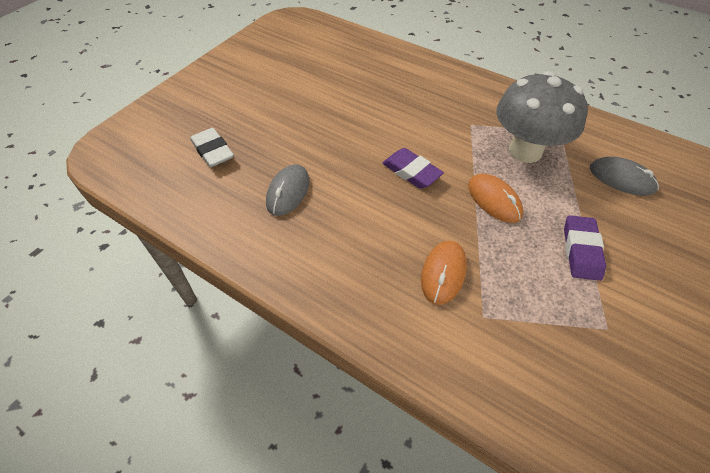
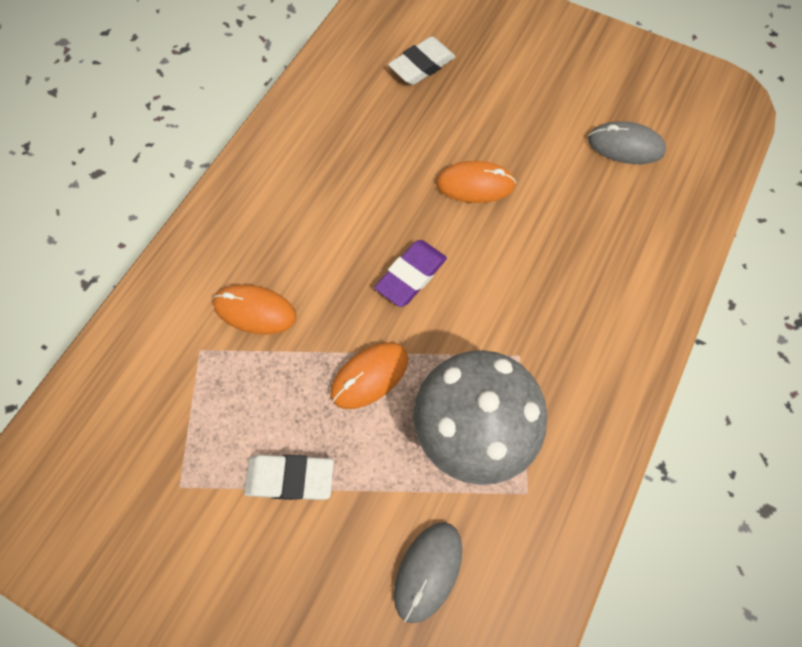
camera: 85 degrees right, 15 degrees up
(288, 192) = (365, 147): grey mouse -> grey mouse (625, 146)
(336, 132) = (475, 185): none -> orange mouse
(581, 250) = (290, 478): purple eraser -> white eraser

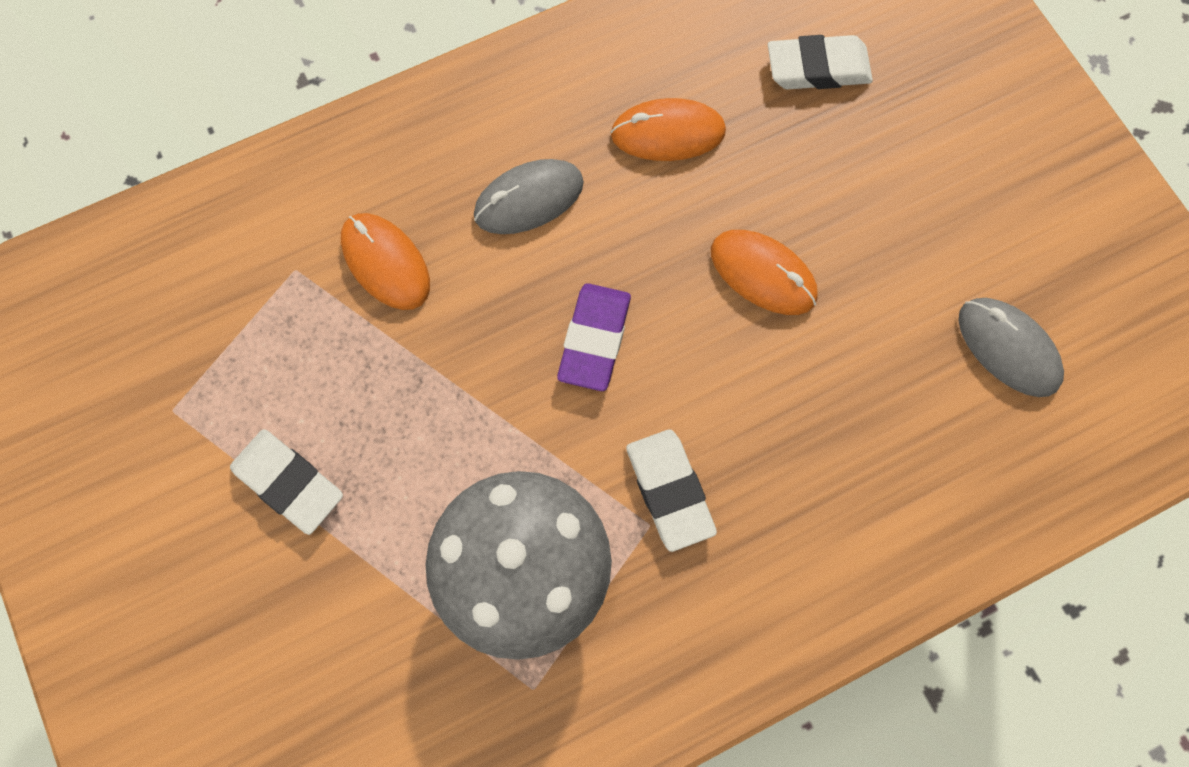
camera: 35 degrees right, 5 degrees up
(369, 376) = (457, 428): orange mouse -> orange mouse (668, 133)
(411, 276) = (594, 339): purple eraser -> purple eraser turned 60 degrees counterclockwise
(428, 571) = (359, 691): grey mouse -> grey mouse (529, 199)
(515, 329) = (669, 490): none -> white eraser

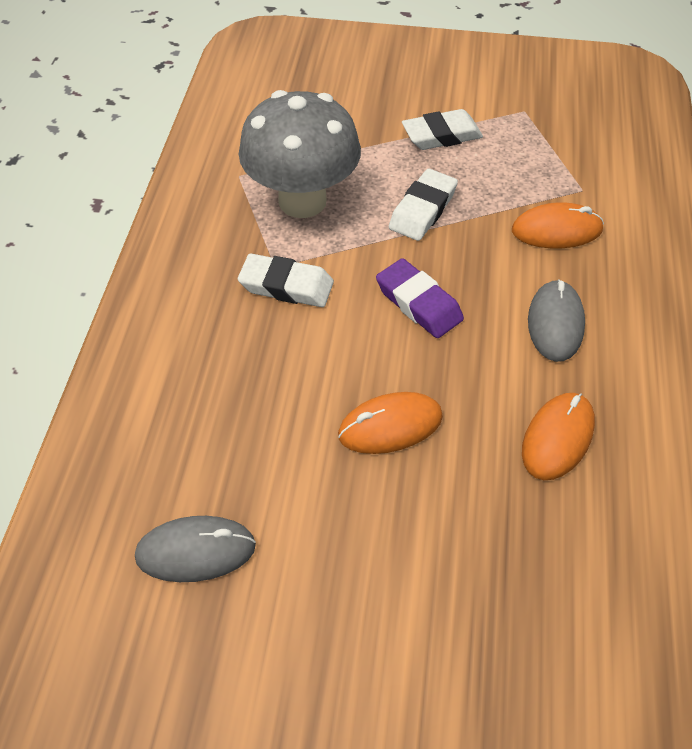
camera: 125 degrees right, 20 degrees down
(817, 68) = (553, 593): white eraser -> white eraser (422, 210)

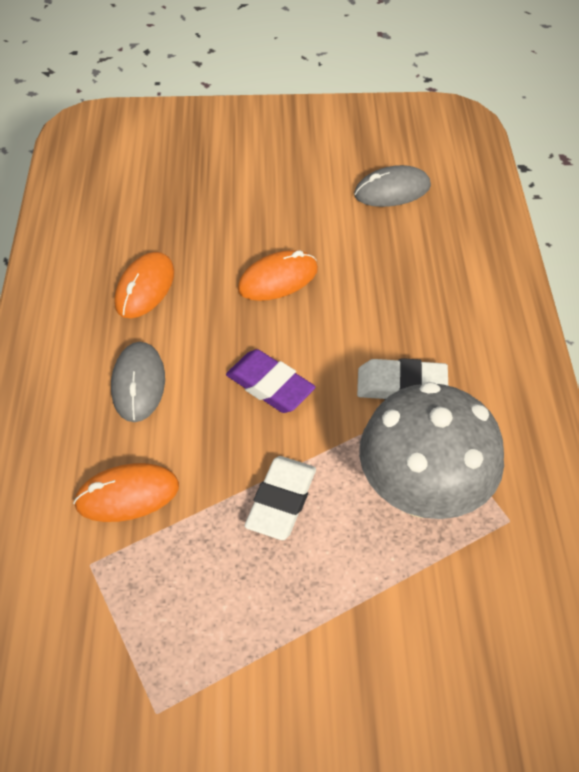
camera: 170 degrees right, 0 degrees up
(441, 135) = (272, 635): white eraser -> none

